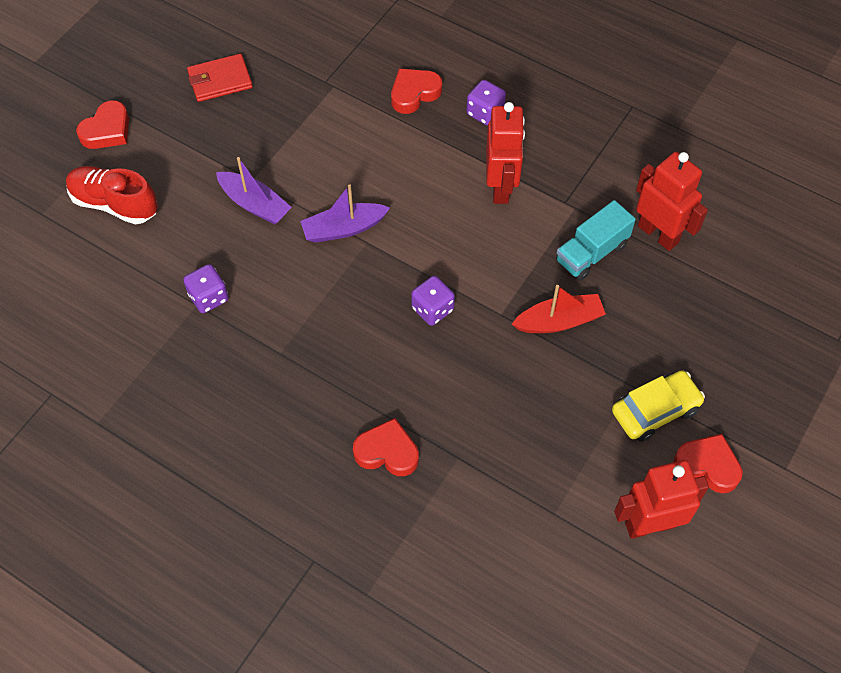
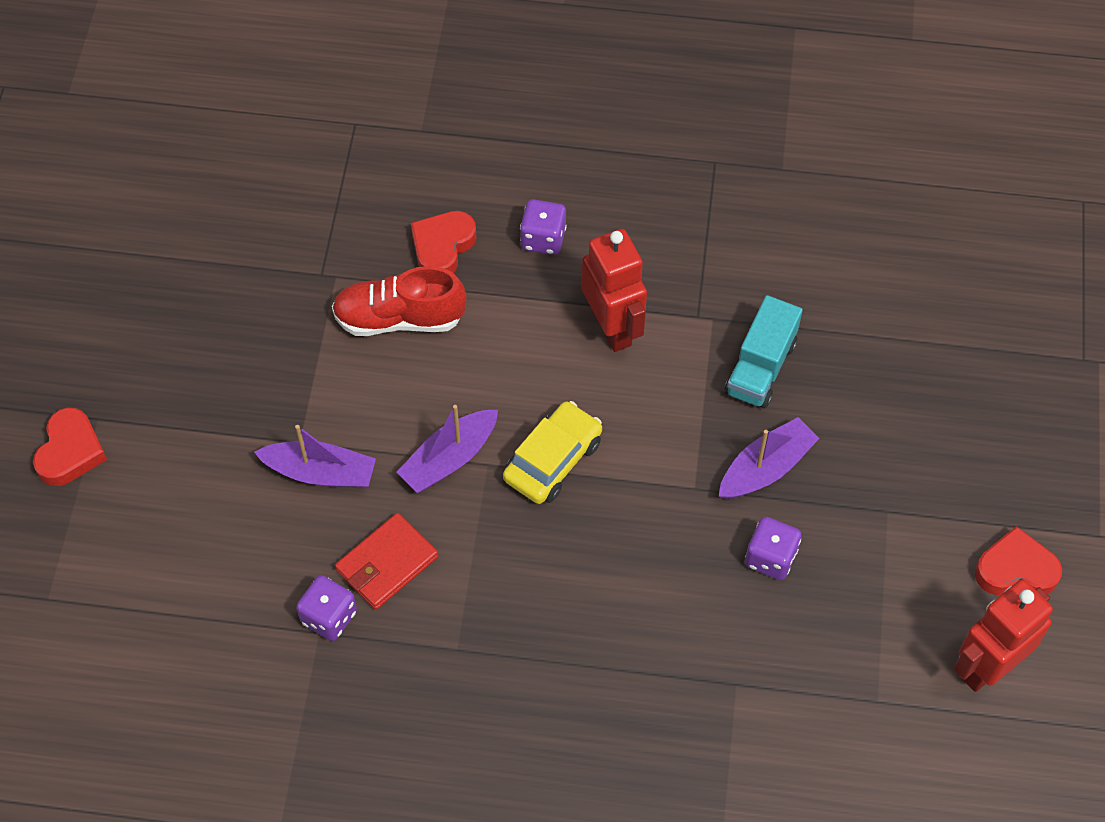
camera: 25 degrees left, 0 degrees up
(114, 204) = (137, 546): red shoe -> red shoe (399, 318)
(220, 80) = (183, 326): red wallet -> red wallet (387, 564)
(387, 452) = (650, 714): red heart -> none
(432, 309) = (611, 516): purple dice -> purple dice (770, 558)
(559, 321) = (766, 468): red boat -> purple boat
(655, 411) = (927, 530): yellow car -> yellow car (553, 460)
(658, 234) = (825, 313): red robot -> none

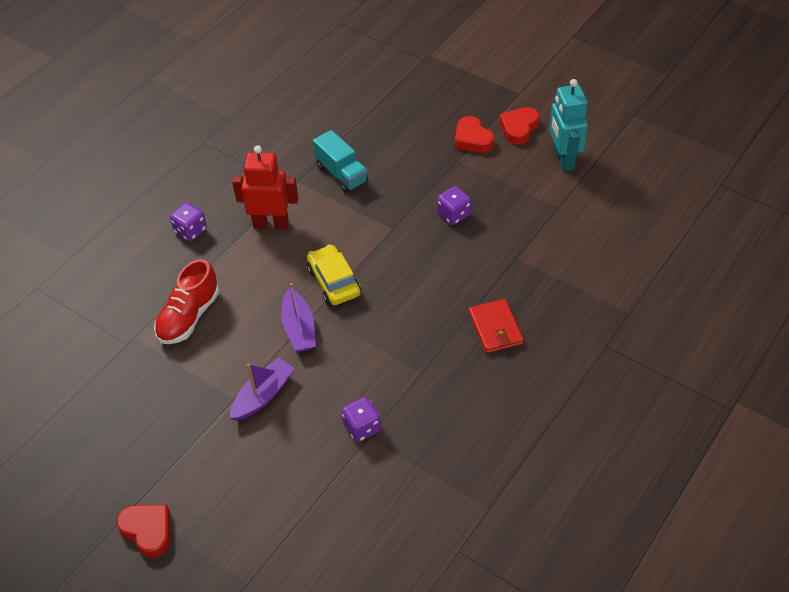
camera: 60 degrees left, 10 degrees down
(387, 564) = (346, 385): red wallet -> red wallet (495, 328)
(442, 247) = (158, 278): red heart -> red heart (472, 139)
(766, 468) = (401, 195): purple boat -> none
(987, 666) = (563, 159): red robot -> turquoise robot

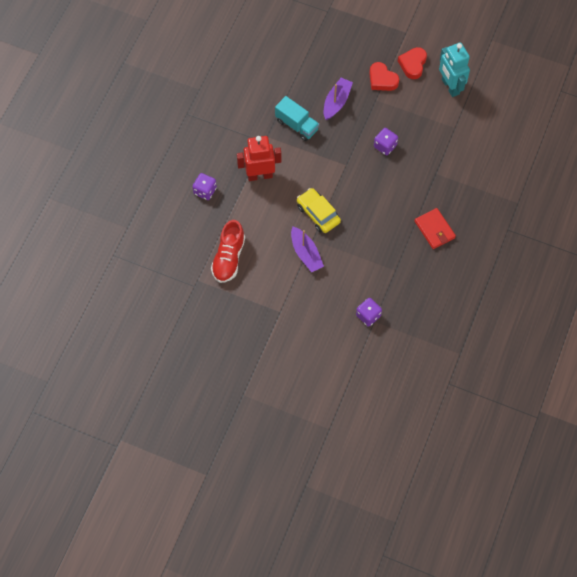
camera: 15 degrees left, 15 degrees up
(148, 531) = (257, 408): red heart -> none
(263, 395) = (298, 306): purple boat -> purple boat (336, 102)

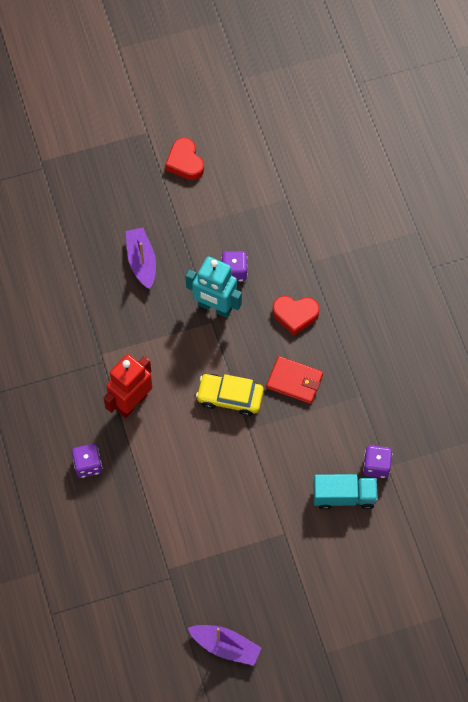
camera: 40 degrees left, 0 degrees up
(228, 258) = (179, 519): red shoe -> none
(297, 125) = (122, 318): turquoise truck -> turquoise truck (344, 496)
(306, 253) = (255, 450): purple boat -> purple boat (225, 646)
(382, 80) = (167, 202): red heart -> red heart (295, 315)
(434, 230) = (362, 323): red wallet -> red wallet (294, 381)
(450, 87) = (244, 159): turquoise robot -> turquoise robot (215, 307)

